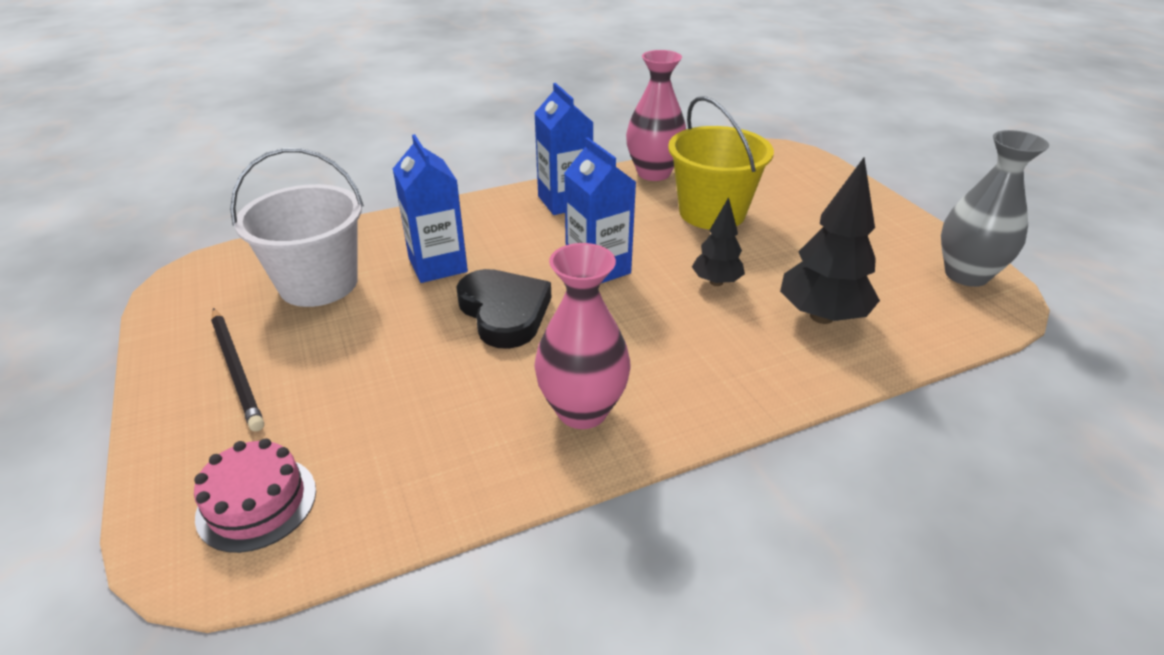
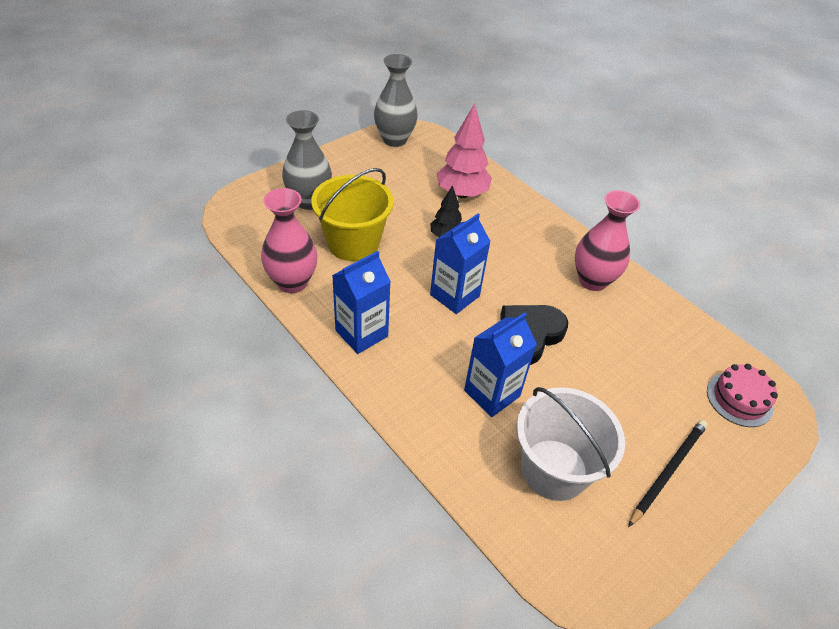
camera: 110 degrees left, 10 degrees up
(796, 193) = (309, 201): none -> grey vase
(822, 316) = (462, 193): black tree -> pink tree

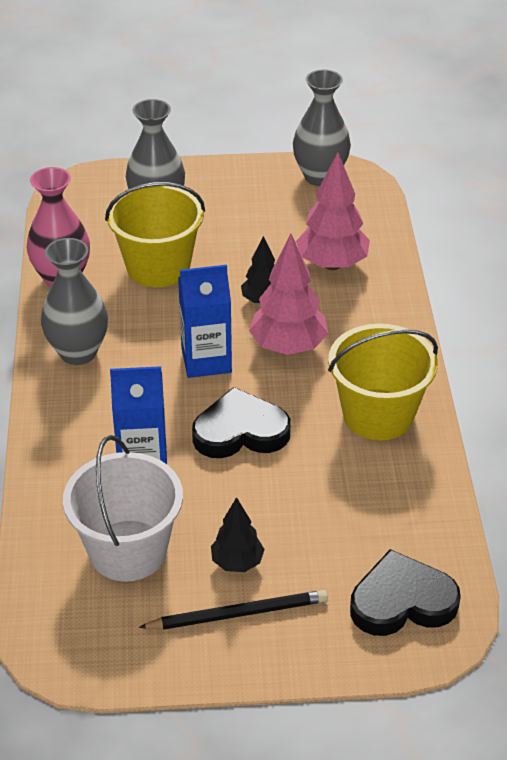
camera: 40 degrees right, 5 degrees down
(361, 333) = (78, 352): blue carton -> grey vase
(494, 261) = (288, 347): none -> pink tree
(592, 280) = (378, 414): pink vase -> yellow bucket
(627, 433) = (237, 562): none -> black tree
(739, 399) = (402, 601): pink cake -> black heart

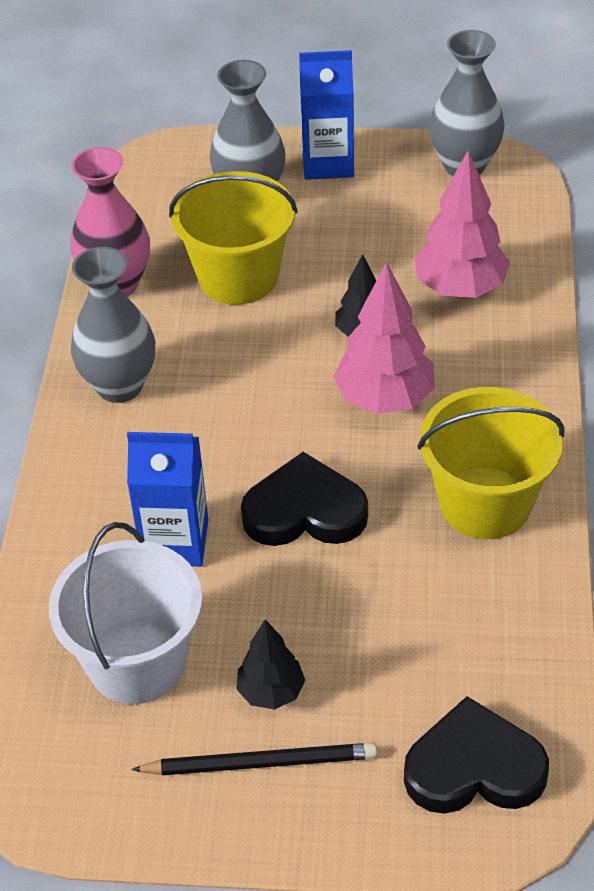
camera: 10 degrees right, 5 degrees up
(206, 360) = (277, 409): blue carton -> blue carton (328, 163)

